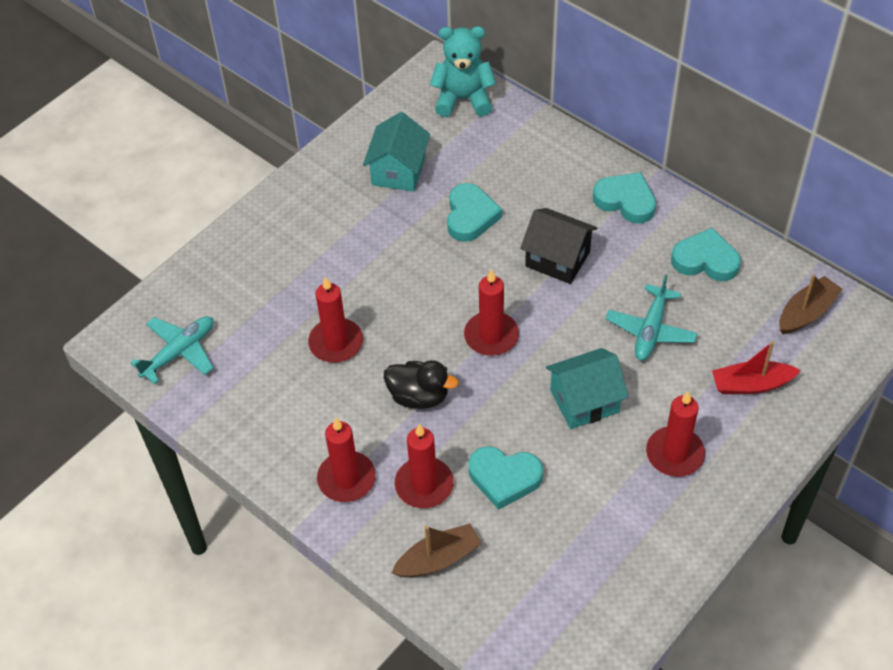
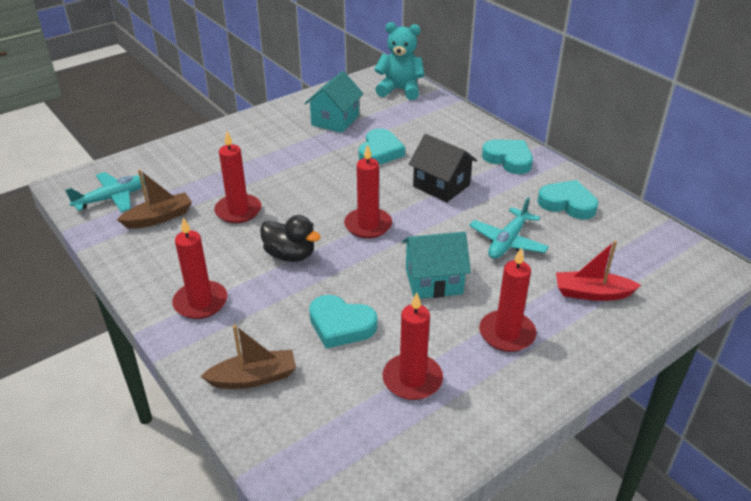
camera: 10 degrees right, 15 degrees down
(424, 485) = (266, 318): red candle -> red candle (412, 379)
(806, 313) = (652, 250): brown boat -> brown boat (159, 218)

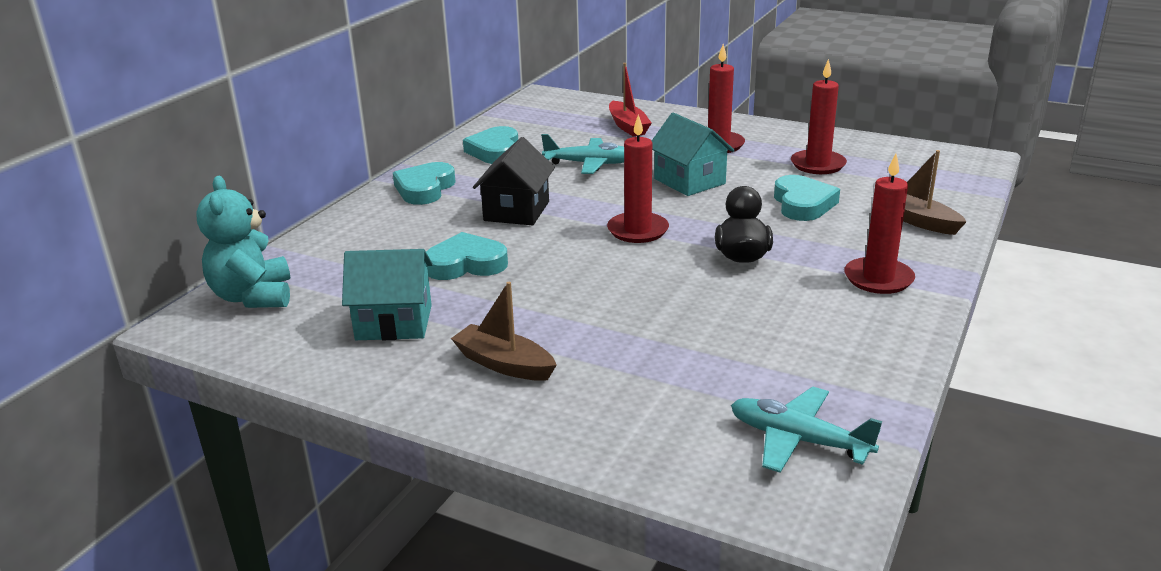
camera: 115 degrees left, 10 degrees down
(159, 218) = (788, 372): brown boat -> brown boat (504, 364)
(238, 211) = (702, 317): red candle -> none

